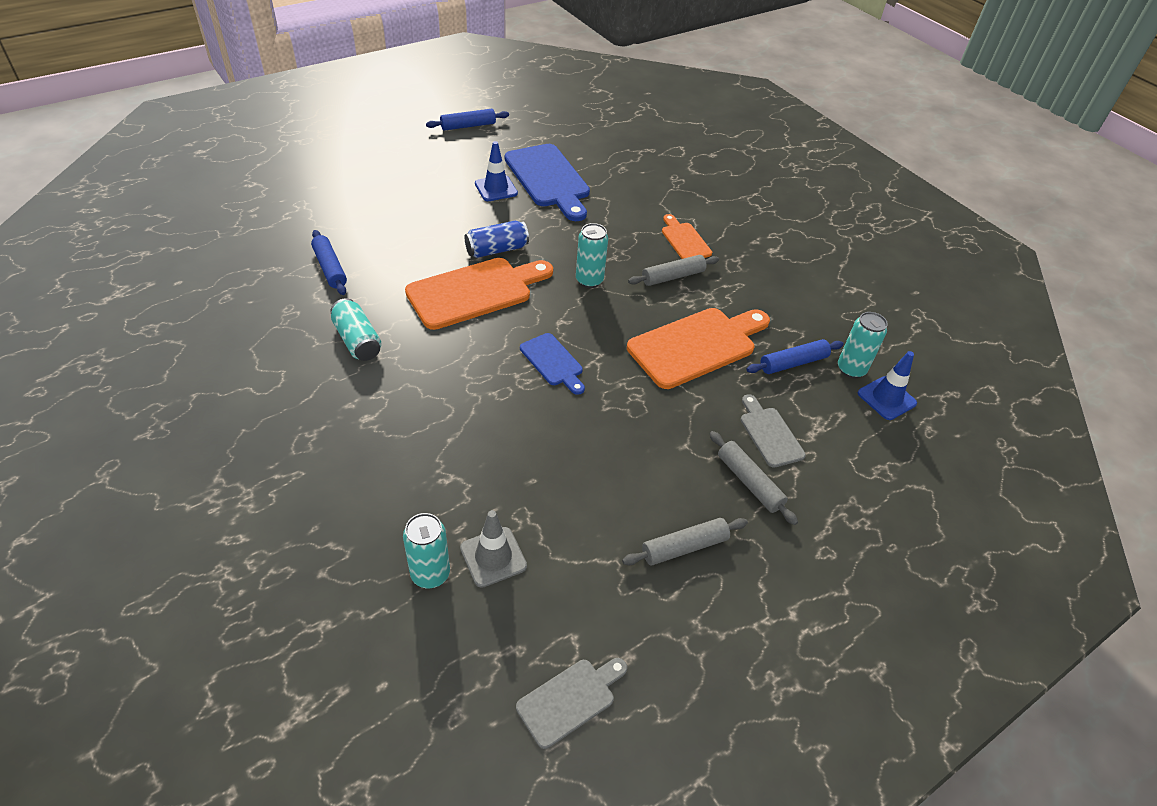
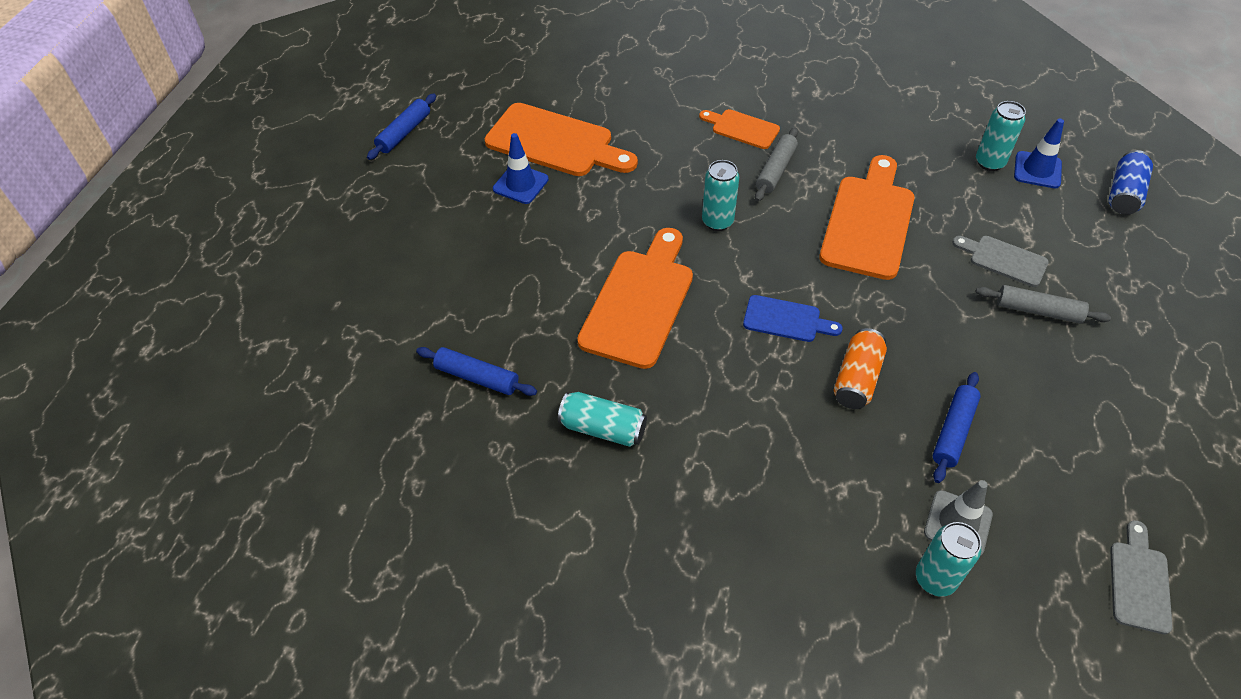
camera: 35 degrees left, 5 degrees up
(496, 250) = (603, 247): blue can -> blue can (1124, 194)
(549, 179) = (555, 142): blue cutting board -> orange cutting board
(550, 426) = (857, 379): none -> orange can
(684, 547) = (1062, 399): grey rolling pin -> none
(793, 363) = (948, 186): blue rolling pin -> blue rolling pin (953, 431)

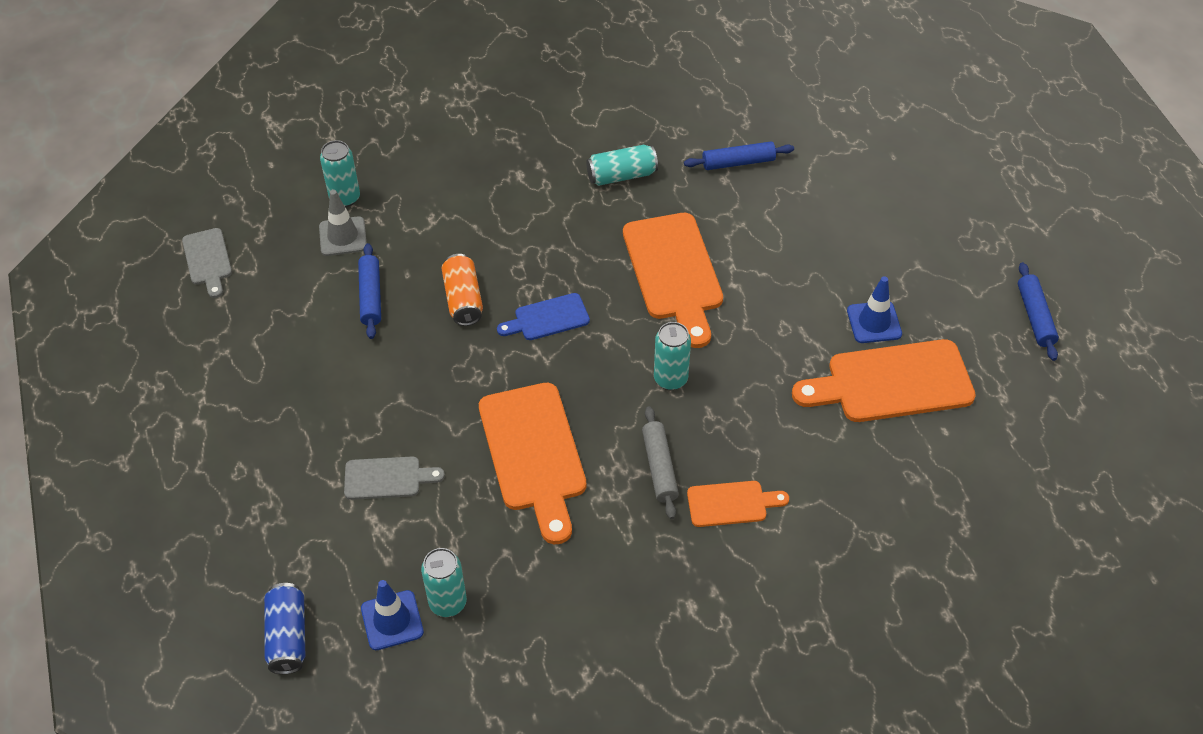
camera: 145 degrees right, 0 degrees up
(1038, 311) = (337, 438): grey rolling pin -> none

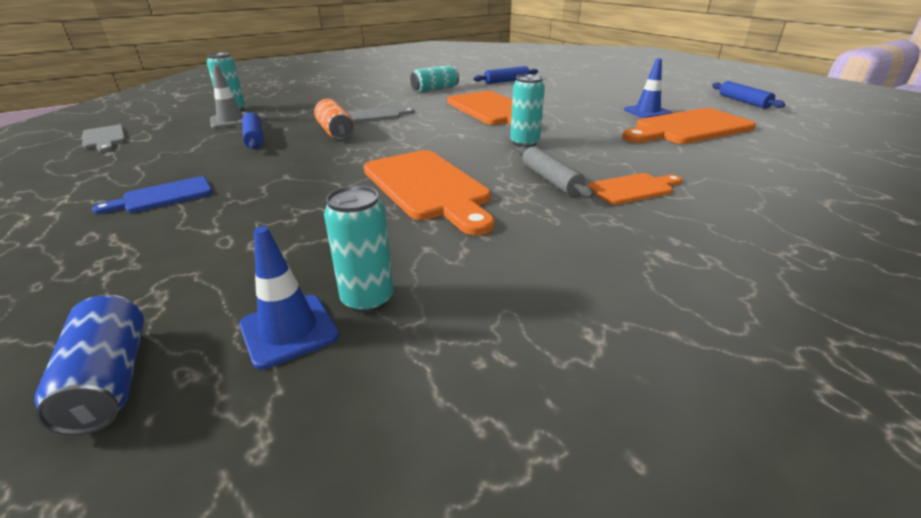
camera: 15 degrees left, 20 degrees down
(387, 478) = (274, 219): grey cutting board -> grey cutting board (376, 115)
(547, 318) = (408, 132): blue cutting board -> blue cutting board (163, 196)

